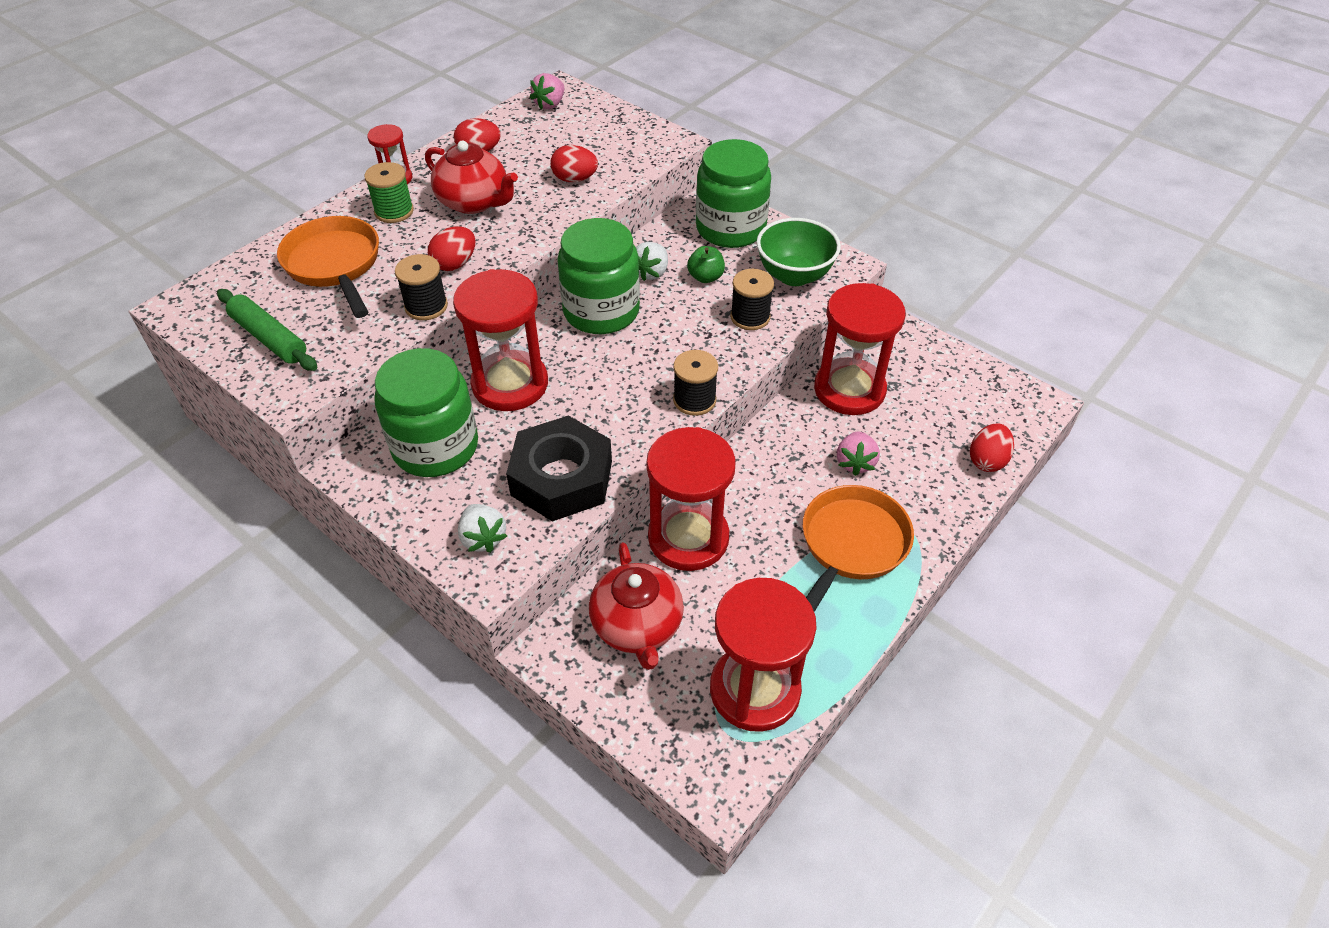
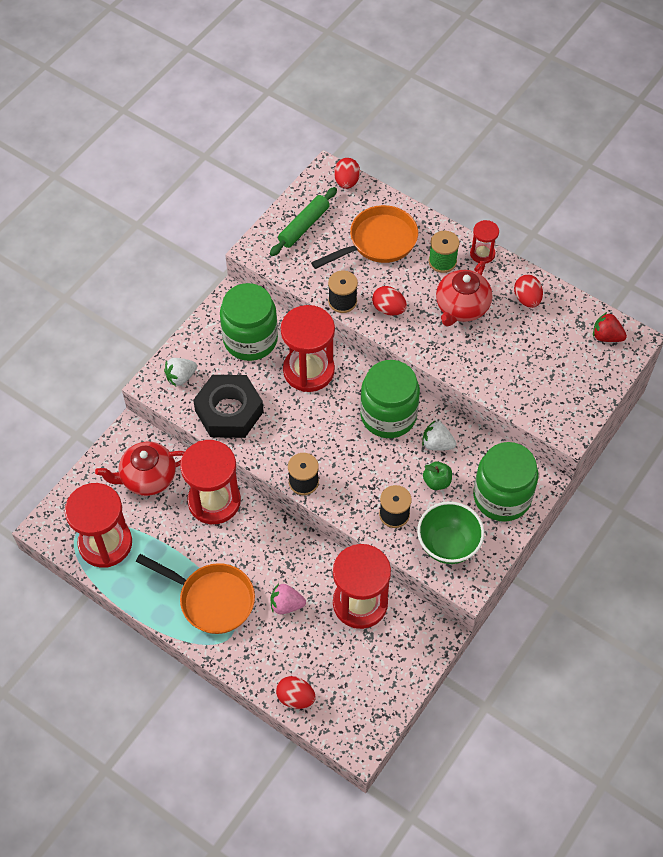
camera: 85 degrees right, 10 degrees up
(550, 104) = (606, 336): pink strawberry -> red strawberry
(575, 179) = (502, 368): red egg -> red egg (346, 182)

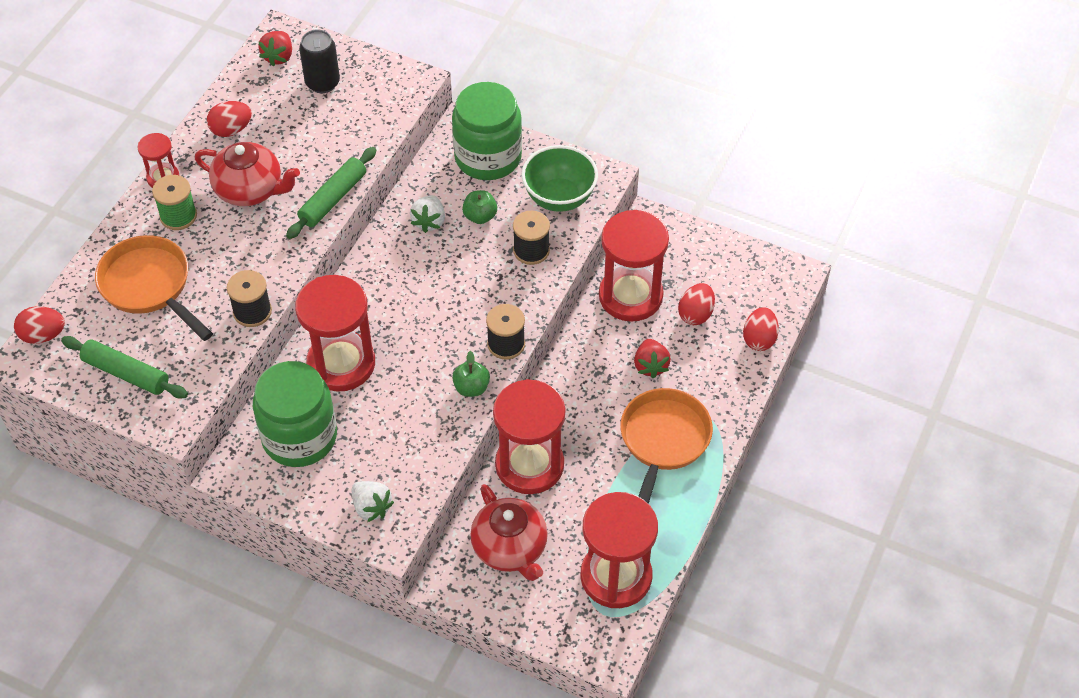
camera: 100 degrees left, 5 degrees down
(229, 411) = (417, 441): black nut -> none
(268, 452) = (471, 388): none -> green apple
(286, 605) = (650, 366): pink strawberry -> red strawberry
(388, 309) = (260, 262): red egg -> red egg (695, 314)
(388, 415) = (396, 272): green jar -> none
(443, 361) = (333, 199): none -> green rolling pin
(572, 365) = (322, 83): none -> black can

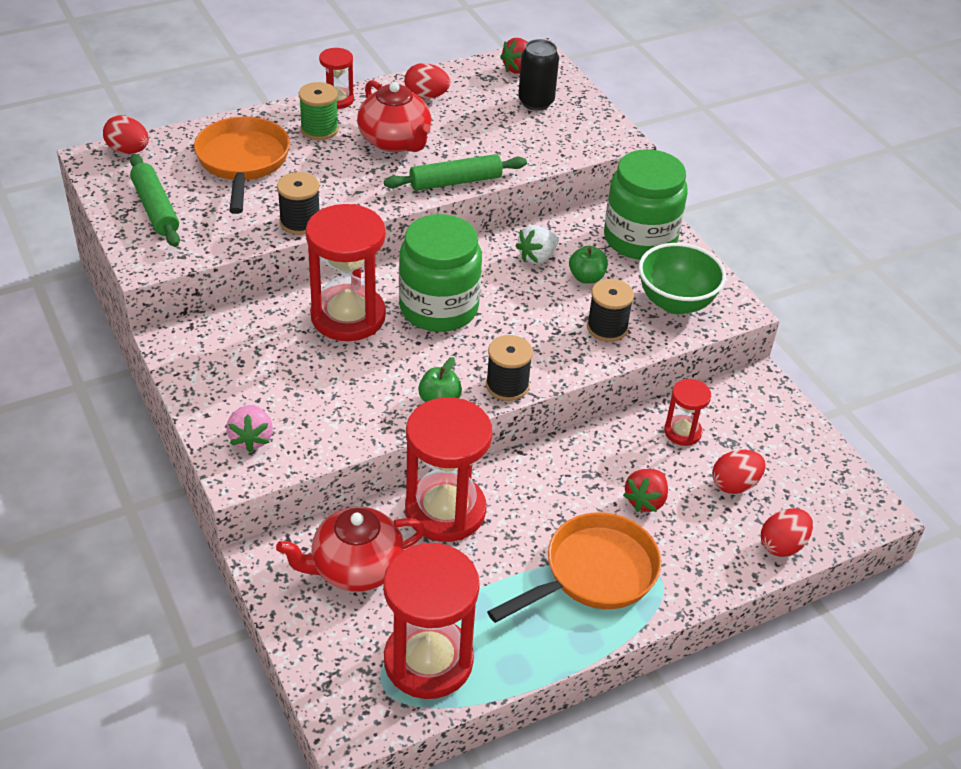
camera: 35 degrees right, 10 degrees down
(299, 437) = (254, 349): green jar -> green jar (438, 308)
(371, 507) = (251, 438): white strawberry -> pink strawberry
(510, 548) = (355, 568): red teapot -> red teapot turned 60 degrees clockwise
(630, 296) = (682, 432): red hourglass -> red hourglass, size x0.50

